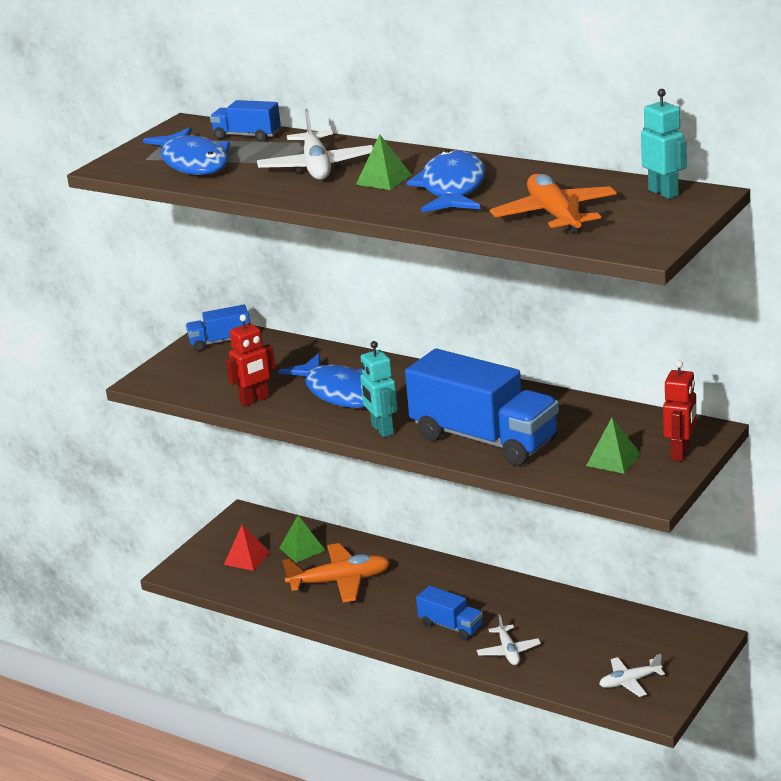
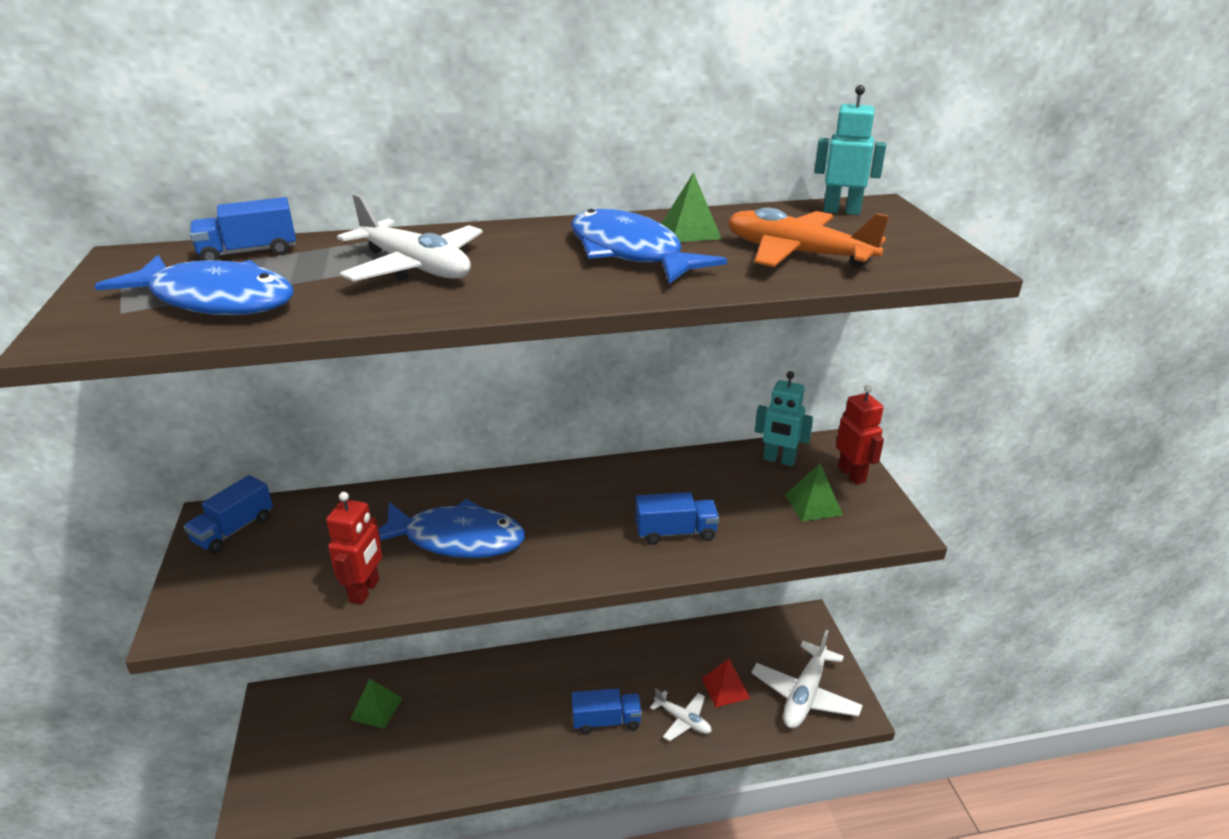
camera: 45 degrees left, 5 degrees up
(246, 558) = (324, 751): red pyramid -> red pyramid (725, 688)
(340, 581) = (452, 727): orange plane -> none
(382, 430) = (561, 566): turquoise robot -> turquoise robot (779, 460)
(383, 180) = (530, 262): green pyramid -> green pyramid (690, 231)
(484, 439) = (675, 532): blue truck -> blue truck, size x0.47
(629, 682) = (805, 695): white plane -> white plane, size x1.73

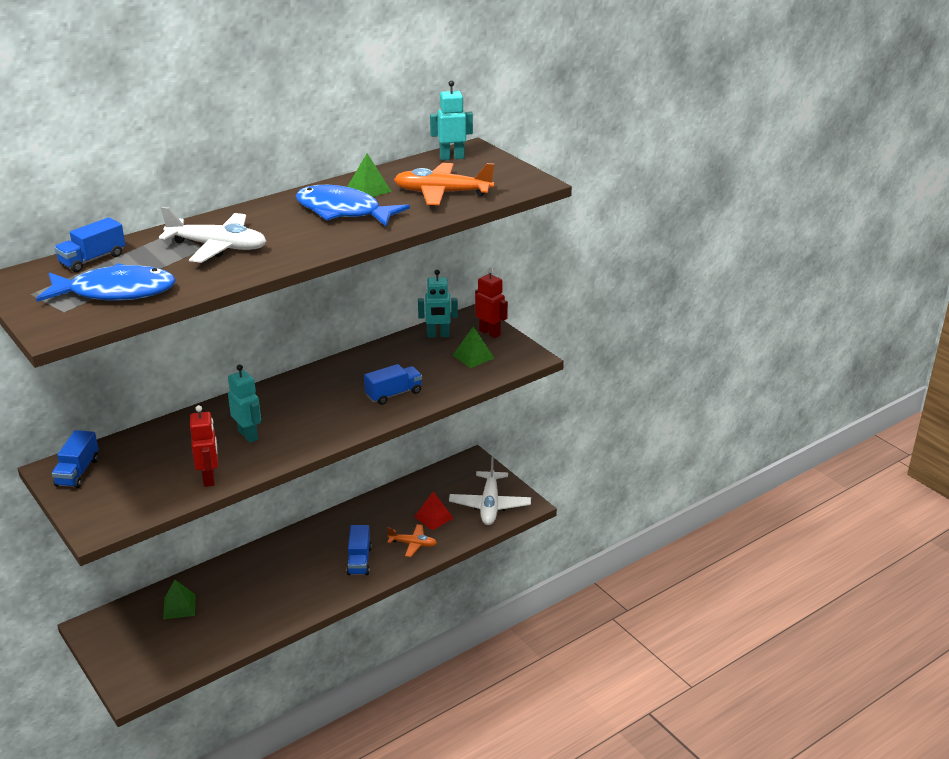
camera: 25 degrees left, 0 degrees up
(456, 539) = (248, 435): blue fish -> turquoise robot
(606, 721) = (359, 561): blue truck -> blue truck turned 120 degrees clockwise
(683, 720) = (413, 544): white plane -> orange plane

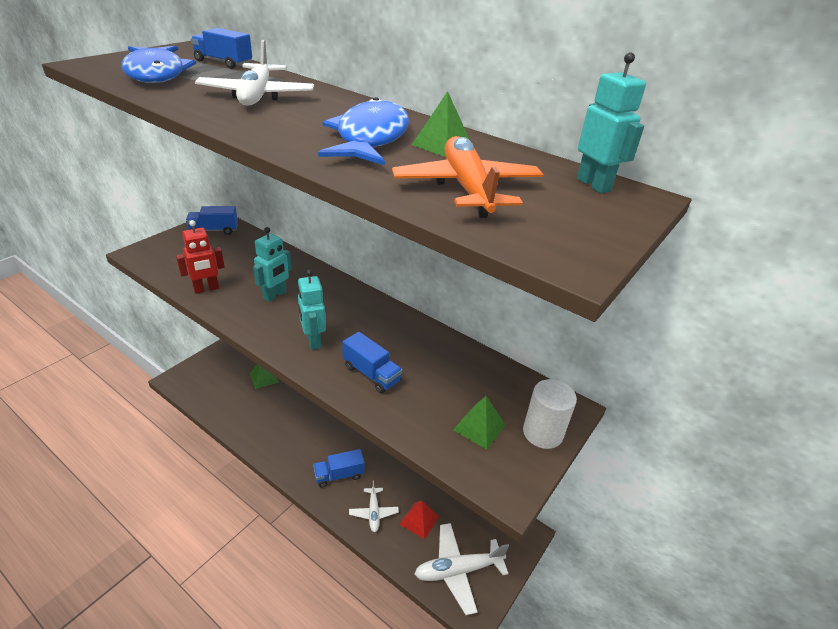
camera: 70 degrees right, 5 degrees up
(413, 544) = (373, 512): orange plane -> white plane
(438, 335) = (508, 386): turquoise robot -> turquoise robot (313, 341)
(490, 333) = (542, 433): red robot -> white cylinder

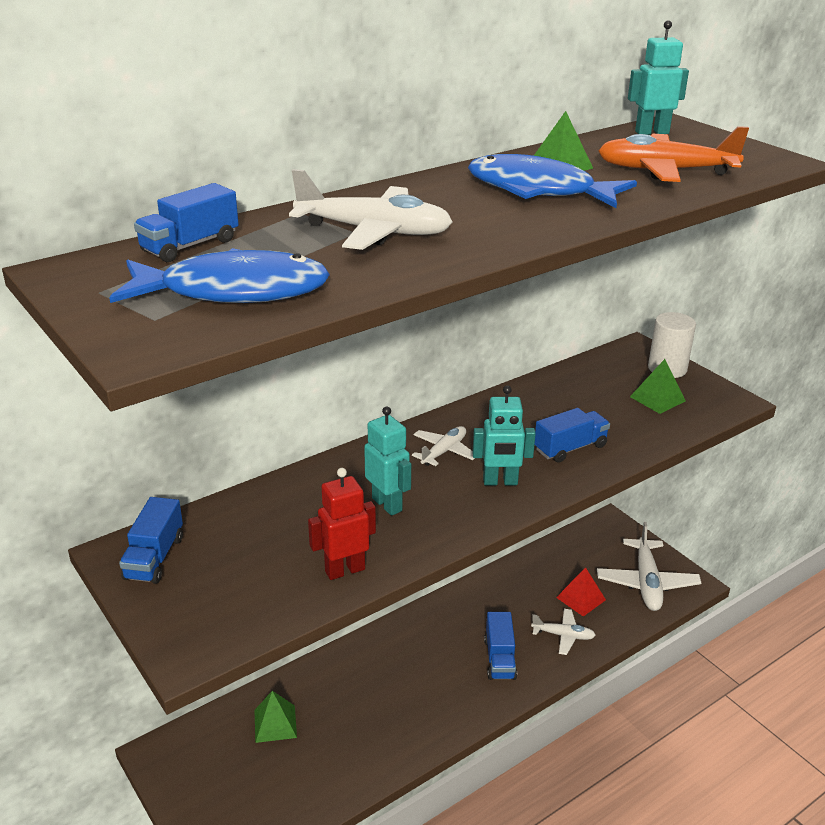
camera: 70 degrees left, 5 degrees down
(206, 289) = (344, 570): red robot -> red robot turned 105 degrees counterclockwise
(343, 311) = (444, 452): none -> white plane

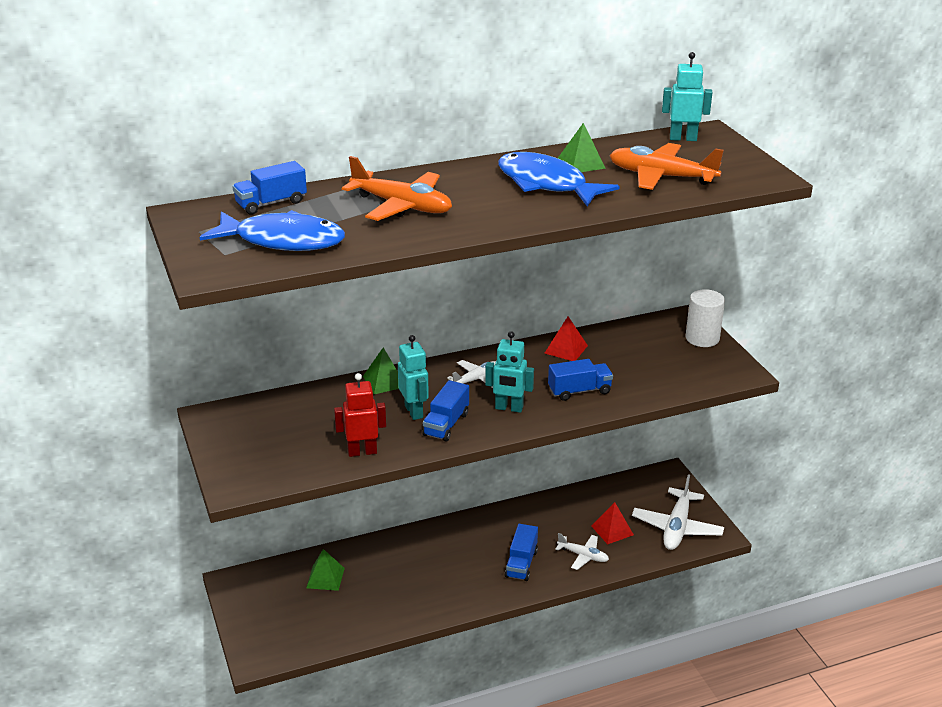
camera: 15 degrees right, 0 degrees up
(154, 558) = (233, 422): blue truck -> blue truck (446, 424)
(374, 232) = (402, 206): white plane -> orange plane
(528, 401) = (566, 349): none -> red pyramid
(657, 399) = (677, 362): green pyramid -> green pyramid (384, 381)

